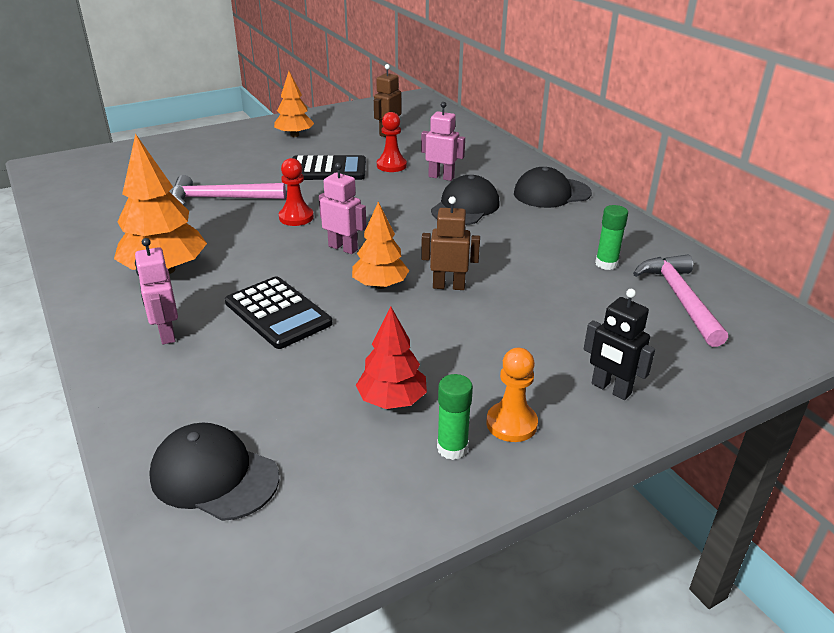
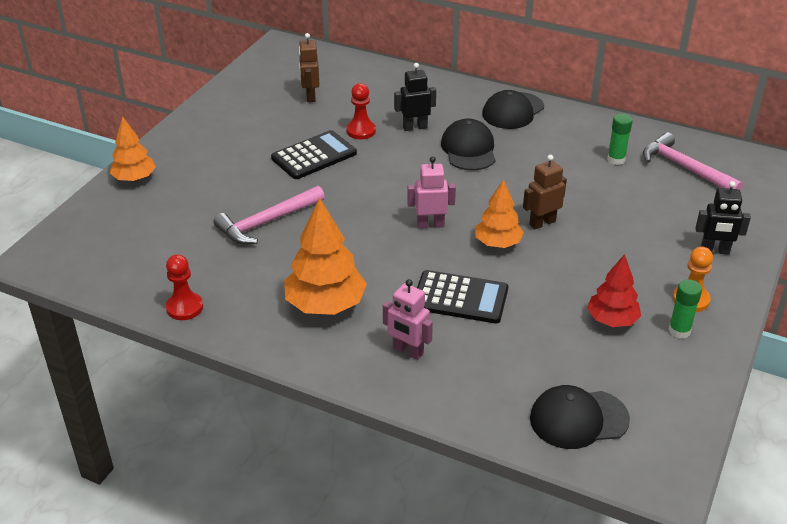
camera: 35 degrees left, 5 degrees up
(294, 135) = (231, 130): orange tree -> orange tree (134, 178)
(296, 217) = (356, 213): red pawn -> red pawn (184, 307)
(441, 177) = (415, 127): pink robot -> black robot

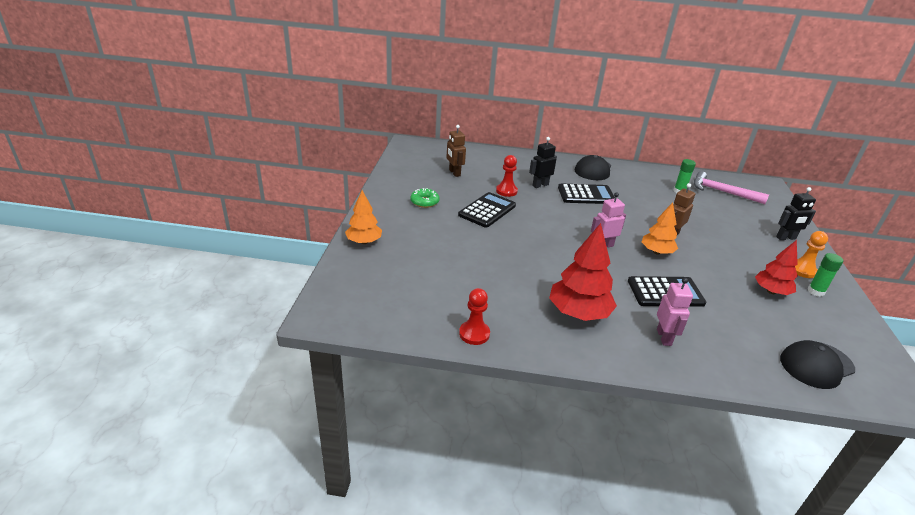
camera: 20 degrees left, 5 degrees down
(242, 134) = (424, 202): none -> green donut
(266, 222) = (488, 260): pink hammer -> none
(325, 305) = (579, 313): orange tree -> red tree
(407, 351) = (664, 337): pink robot -> pink robot turned 105 degrees counterclockwise
(469, 149) = (586, 195): black cap -> black calculator

